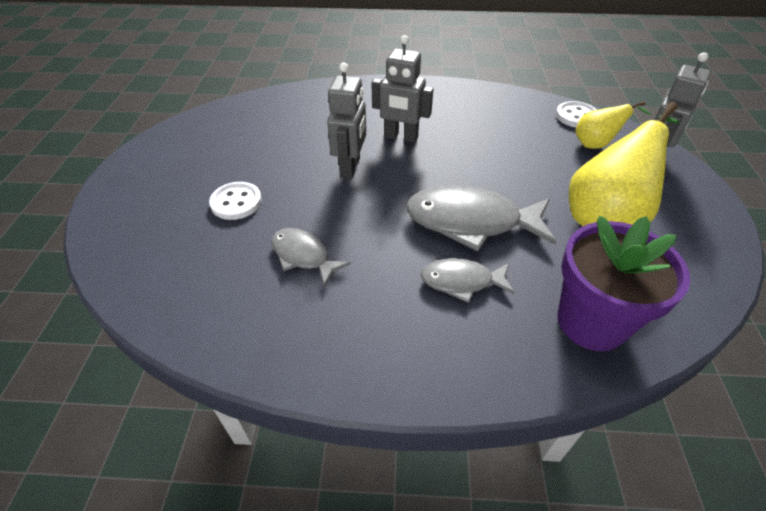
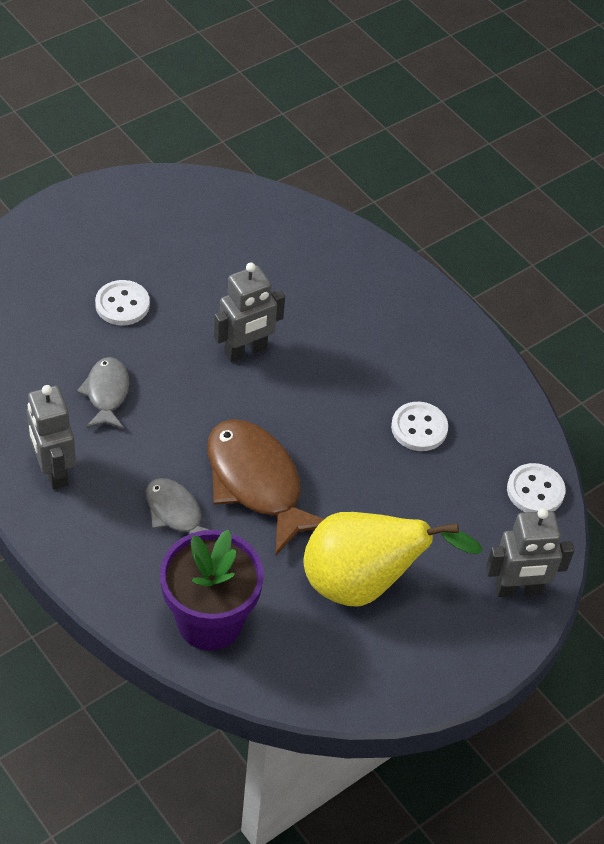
camera: 45 degrees right, 5 degrees up
(401, 137) = (333, 359): grey robot -> grey robot (54, 471)
(471, 222) = (257, 483): grey fish -> brown fish
(490, 132) = (419, 428): none -> white button
(596, 144) = (491, 531): yellow pear -> none

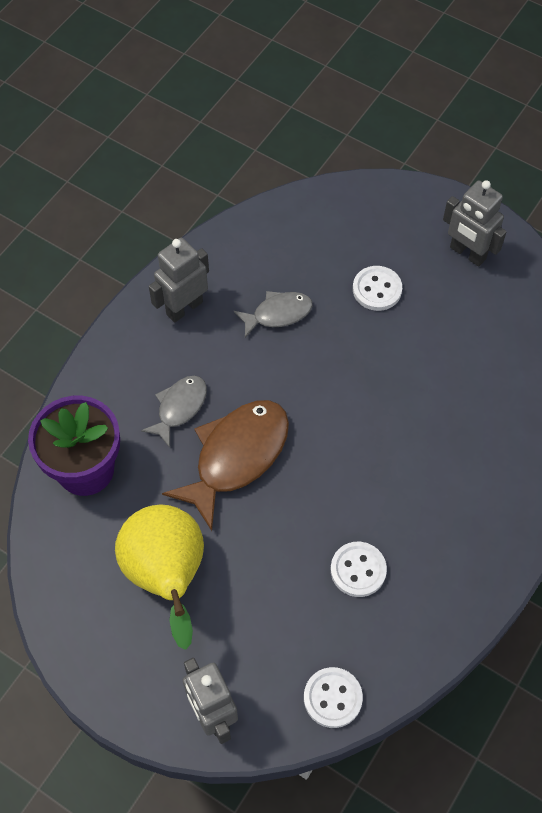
camera: 75 degrees right, 10 degrees up
(246, 351) = (375, 399): grey robot -> grey robot (467, 253)

